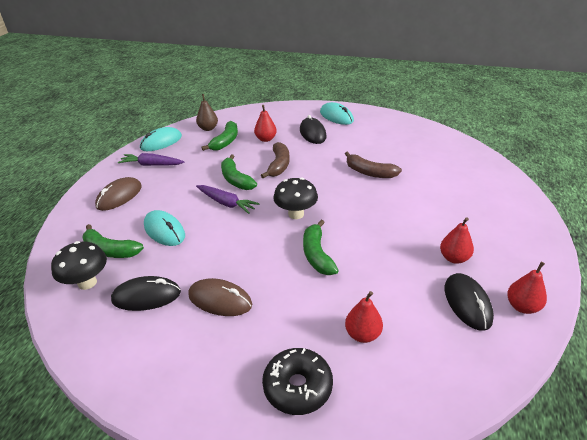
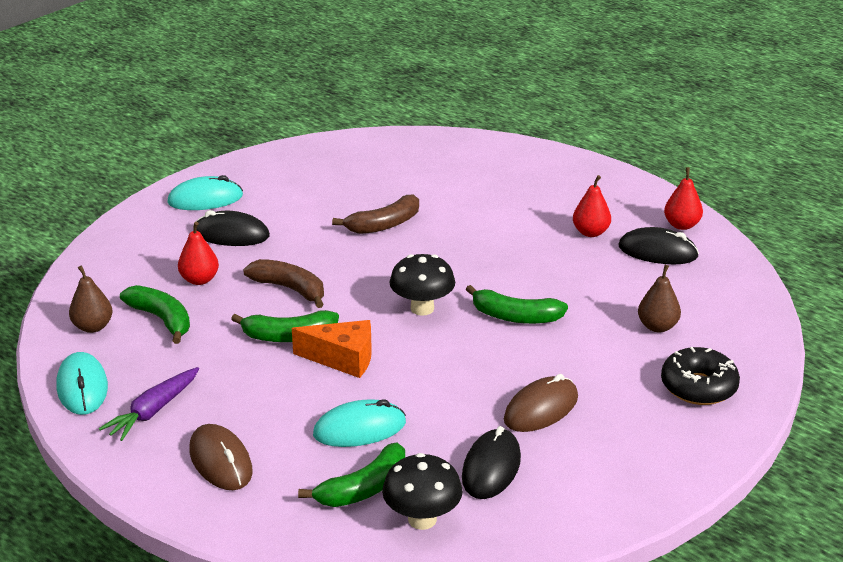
camera: 65 degrees left, 5 degrees down
(226, 203) = (342, 359): purple carrot -> orange cheese
(362, 334) = (657, 326): red pear -> brown pear

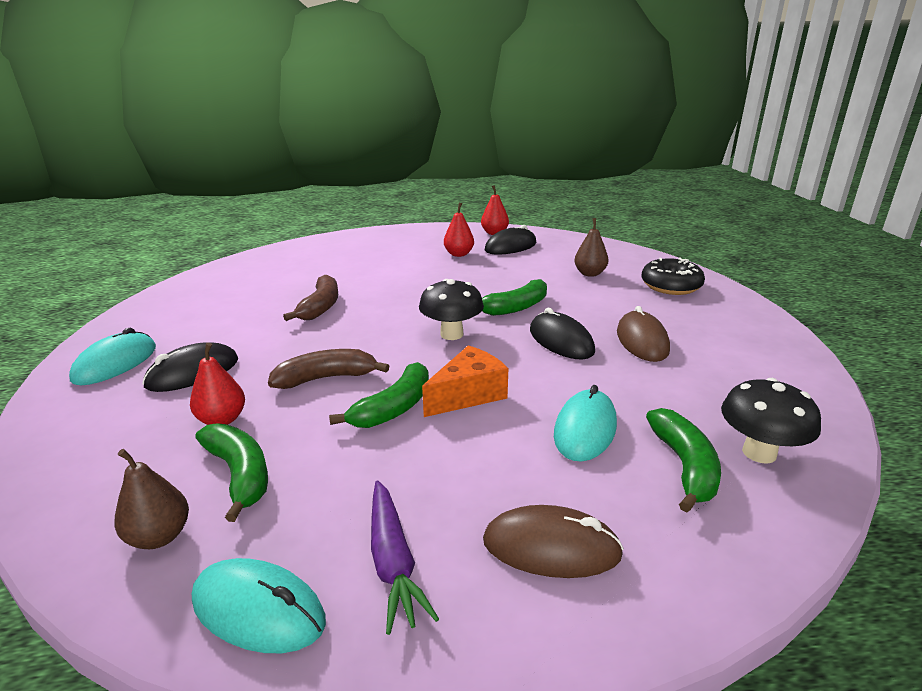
camera: 50 degrees left, 5 degrees down
(161, 319) = (239, 474): green banana -> green banana turned 60 degrees clockwise
(491, 468) = (703, 389): black mouse -> black mouse (561, 341)

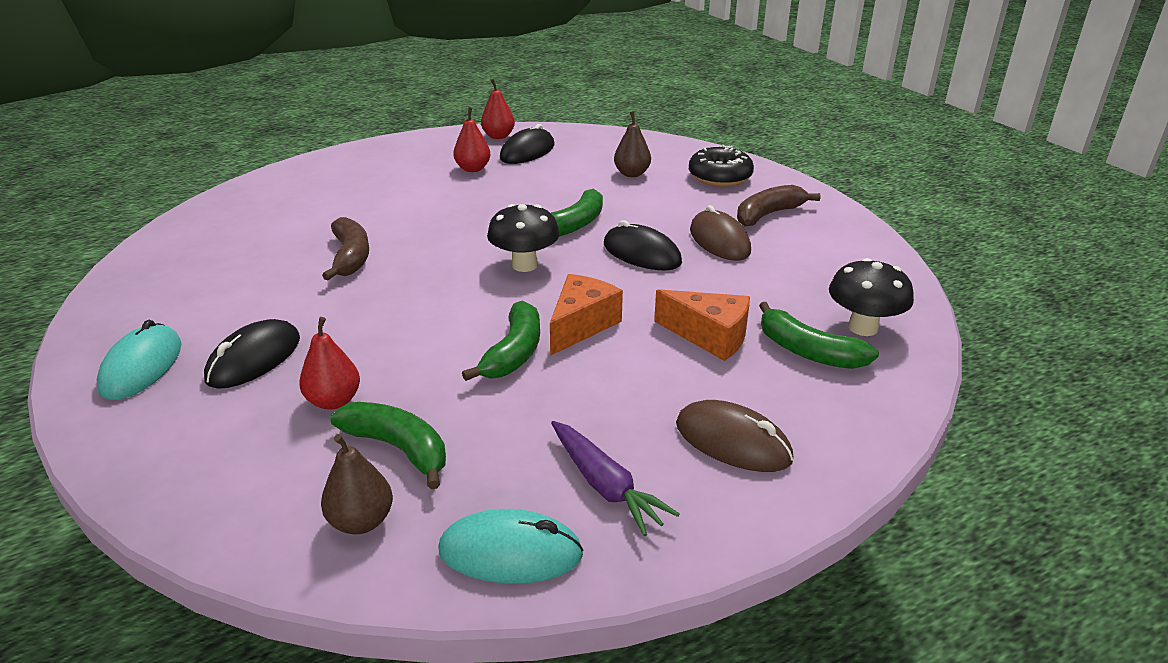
camera: 20 degrees left, 5 degrees up
(326, 378) = (418, 336): brown banana -> brown banana (768, 214)
(551, 547) = (732, 442): brown mouse -> brown mouse turned 45 degrees clockwise
(585, 429) = (709, 337): turquoise mouse -> orange cheese
(684, 466) = (808, 351): green banana -> green banana turned 150 degrees clockwise

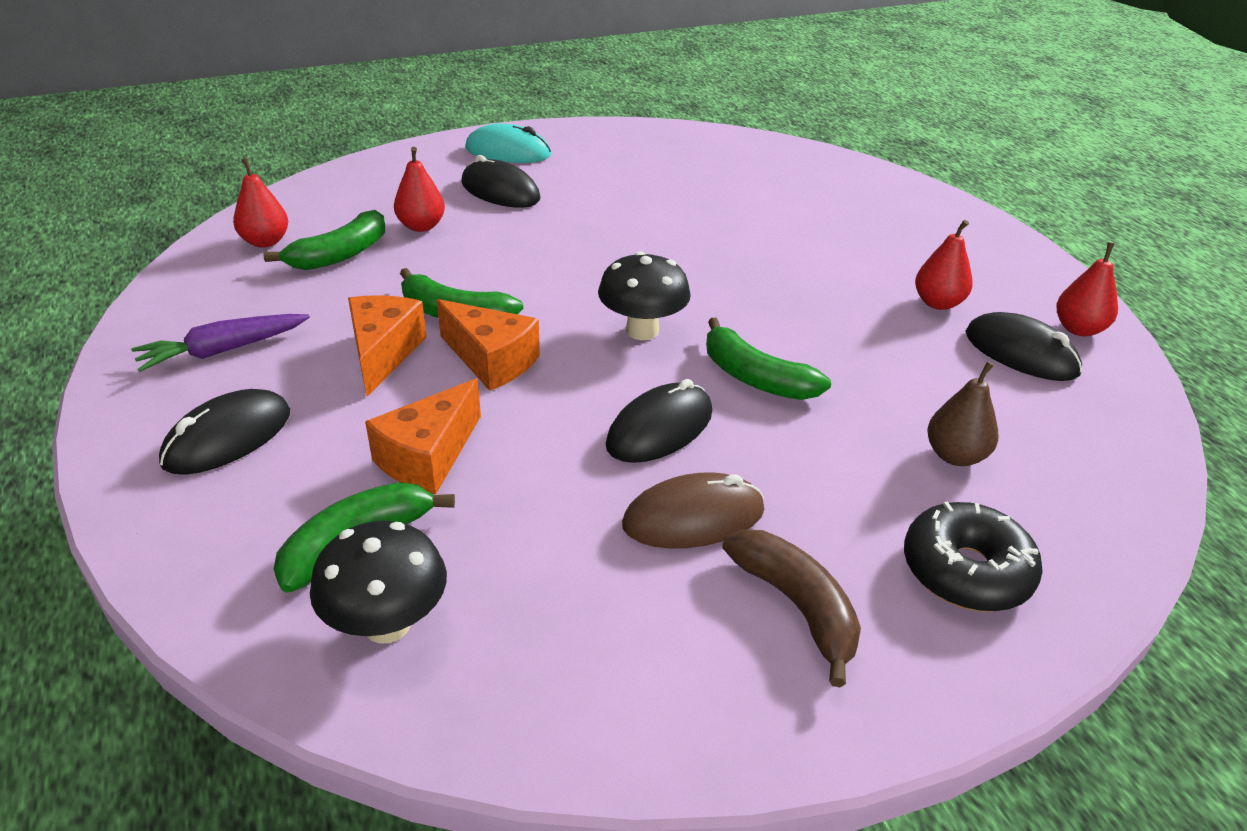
camera: 95 degrees right, 5 degrees up
(350, 257) = (678, 225): brown banana -> none
(361, 521) = (265, 241): brown pear -> red pear
(510, 552) = (184, 300): turquoise mouse -> none
(584, 381) = (383, 353): none -> orange cheese
(732, 442) = (228, 438): brown mouse -> black mouse

